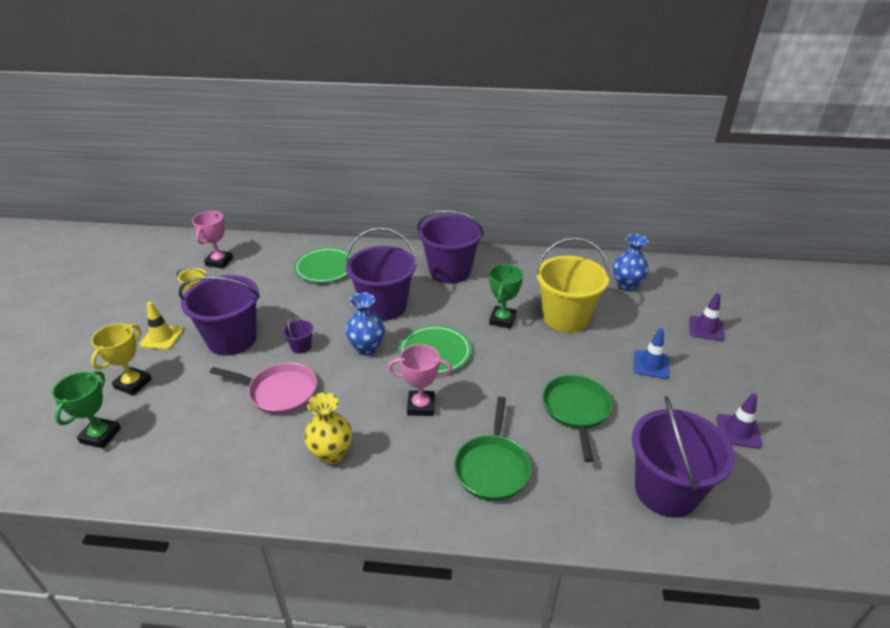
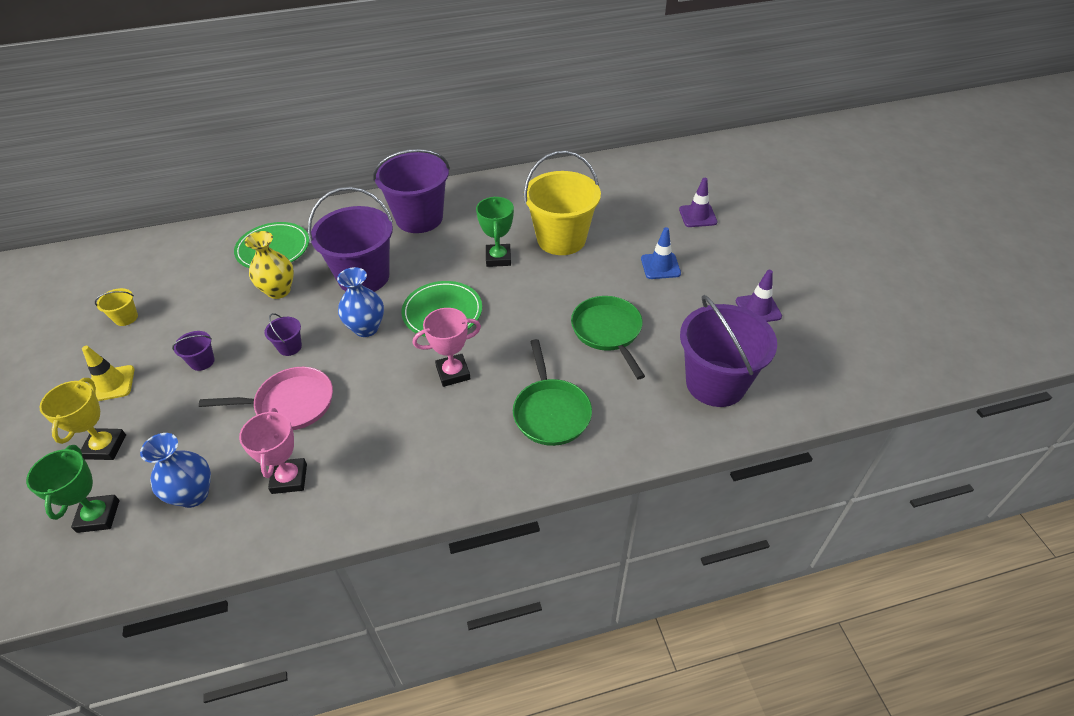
camera: 20 degrees left, 10 degrees up
(219, 262) = (135, 274): pink trophy -> pink trophy (289, 478)
(232, 339) = (202, 361): purple bucket -> purple bucket, size x0.41
(331, 453) = (381, 450): yellow vase -> yellow vase (278, 290)
(626, 285) = (608, 189): blue vase -> blue vase (193, 494)

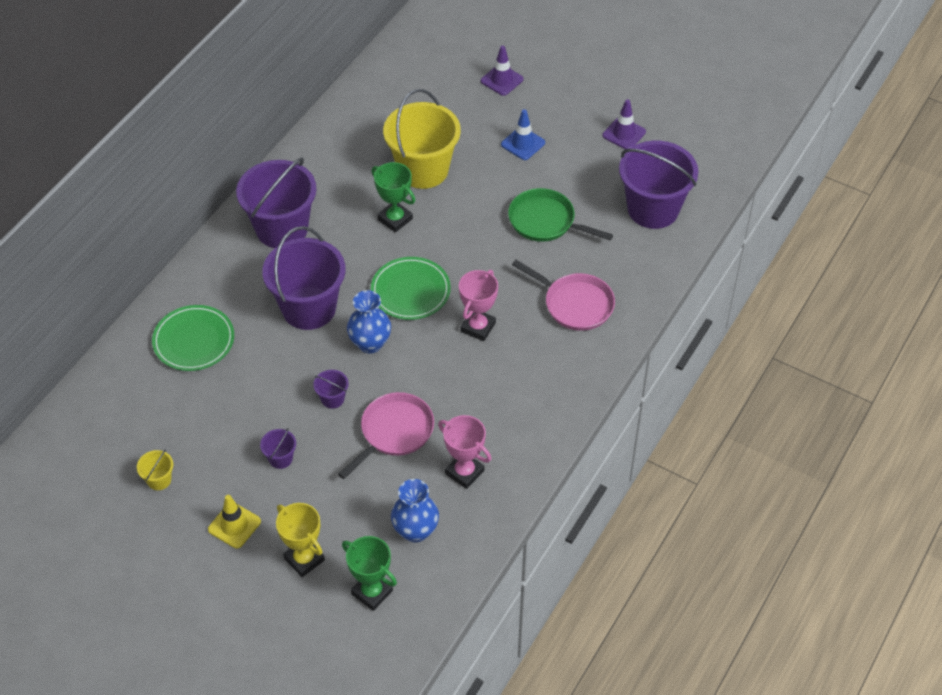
camera: 45 degrees left, 5 degrees up
(278, 290) = (255, 368): yellow vase -> none
(551, 412) = (575, 304): green pan -> pink pan

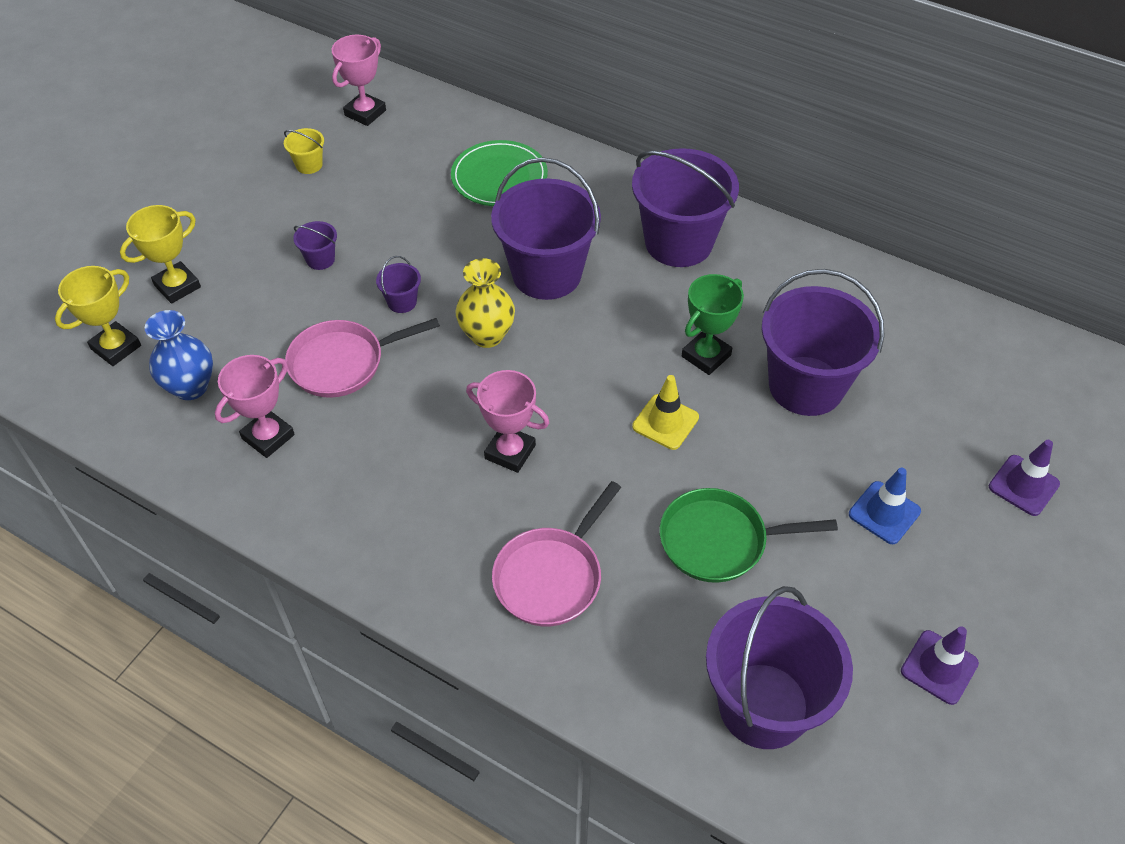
camera: 90 degrees right, 0 degrees up
(91, 443) = (365, 113): none -> pink trophy
(234, 525) = (237, 226): yellow traffic cone -> yellow traffic cone (665, 422)
(370, 343) = (487, 335): blue vase -> yellow vase
(372, 592) = (116, 347): green trophy -> yellow trophy
(394, 432) = (342, 363): pink pan -> pink pan turned 120 degrees clockwise
(410, 291) = (576, 375): green plate -> none
(423, 170) = (806, 386): yellow bucket -> purple bucket
(545, 221) = (719, 541): green pan -> green pan turned 120 degrees counterclockwise

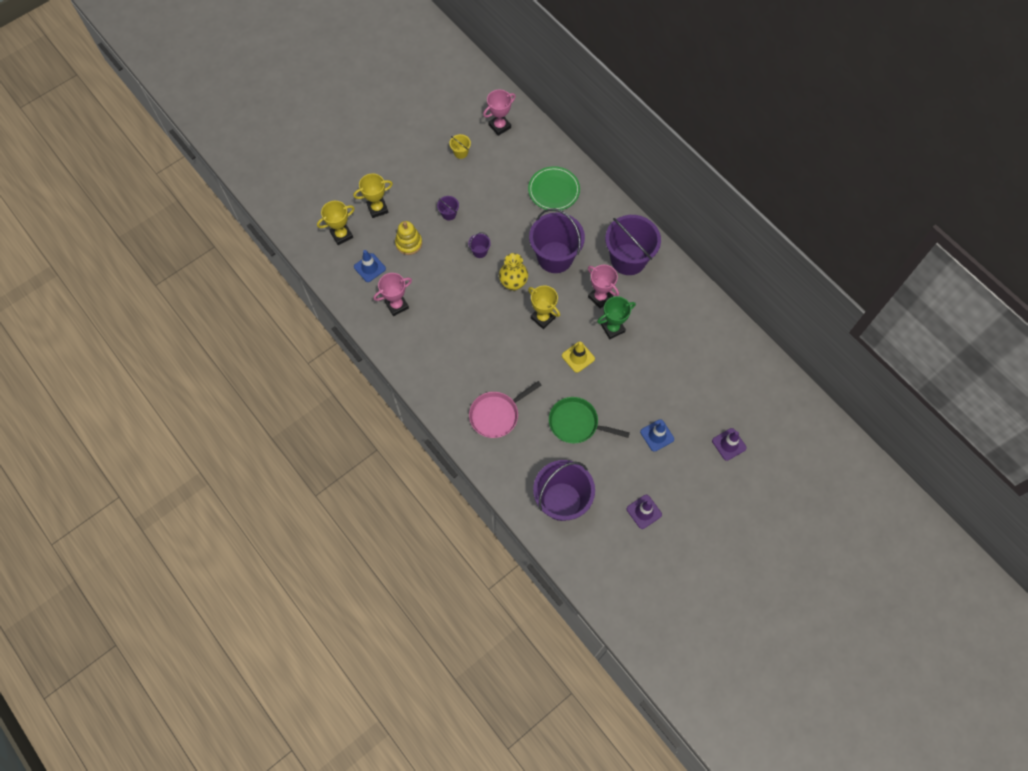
camera: 20 degrees right, 15 degrees up
(191, 387) = (369, 268): blue vase -> blue traffic cone
(258, 325) = (409, 243): none -> yellow stacking toy
(342, 363) = (441, 277): pink pan -> none
(510, 452) = (501, 349): pink trophy -> pink trophy (600, 297)
(568, 376) = (543, 318): none -> yellow trophy
(806, 386) = (653, 360): purple bucket -> none

